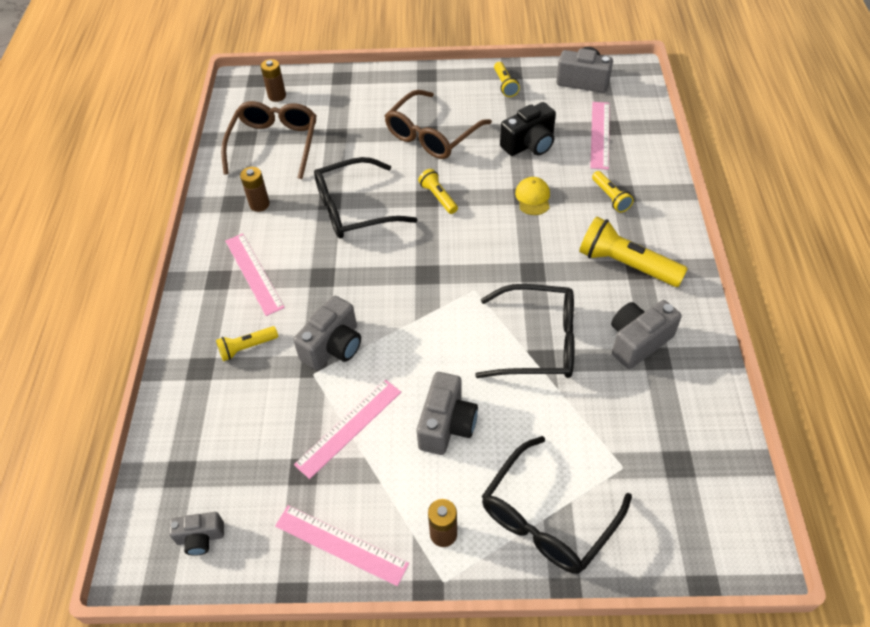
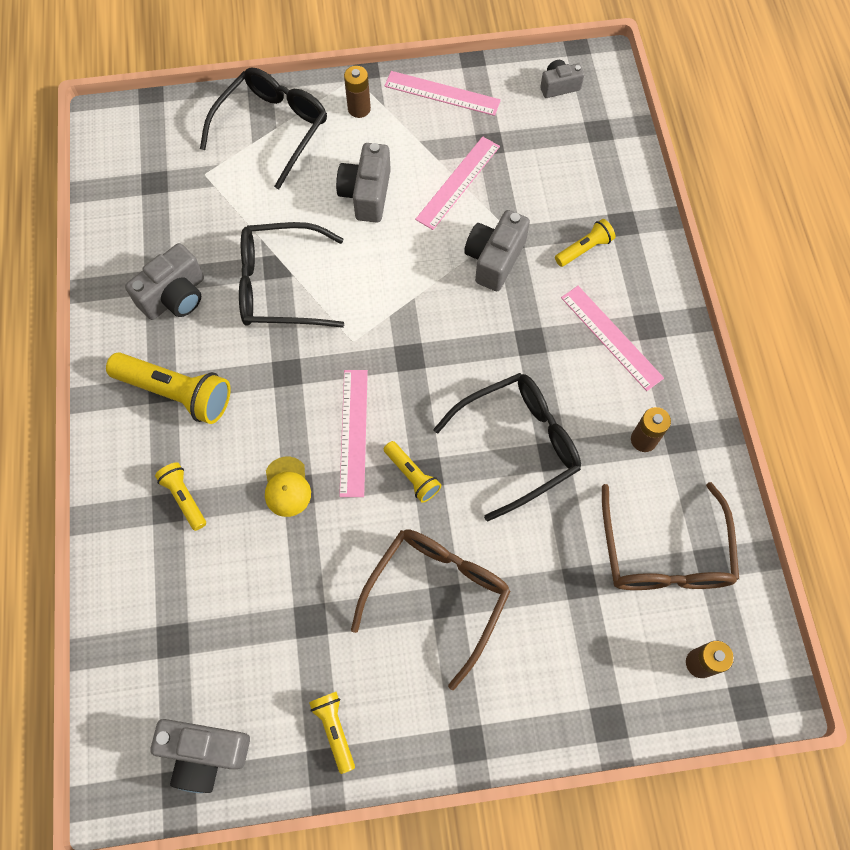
camera: 170 degrees right, 15 degrees up
(529, 144) = (292, 590): black camera -> none
(600, 134) = (188, 621): pink ruler -> pink ruler (353, 432)

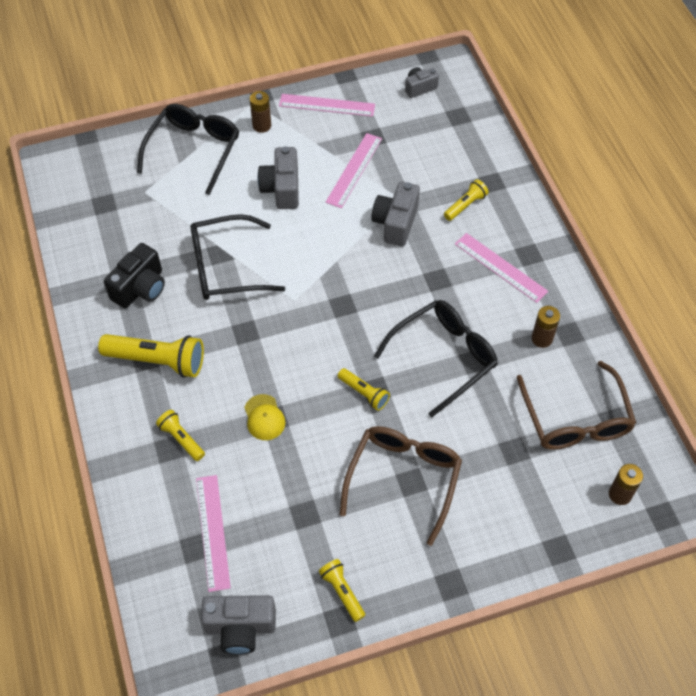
camera: 10 degrees left, 10 degrees down
(175, 296) = (140, 288): grey camera -> black camera
(353, 432) = (309, 368): pink ruler -> pink ruler (212, 532)

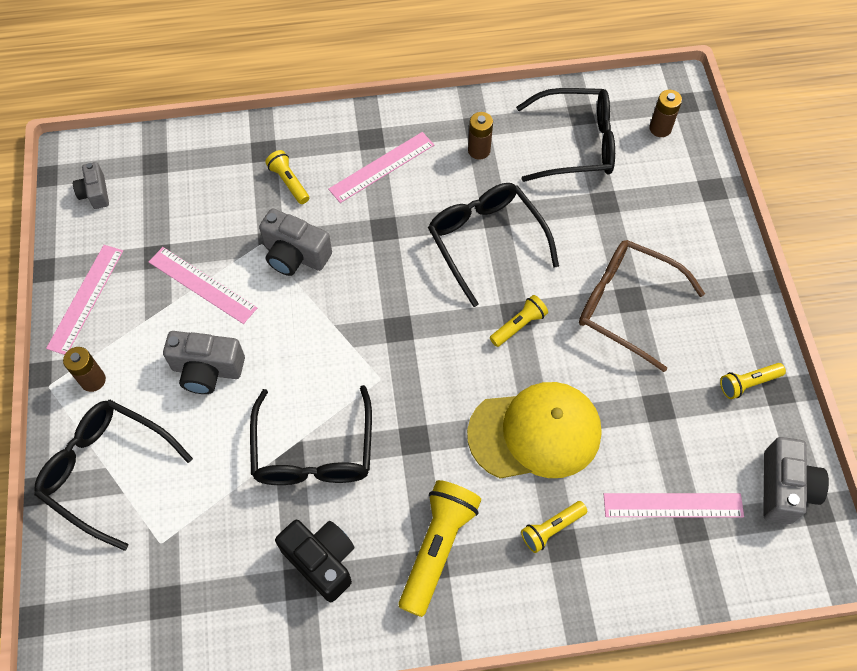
camera: 80 degrees left, 5 degrees up
(264, 417) = (535, 433): yellow cap -> yellow cap, size x2.24
(575, 419) = (576, 144): brown glasses -> black glasses

